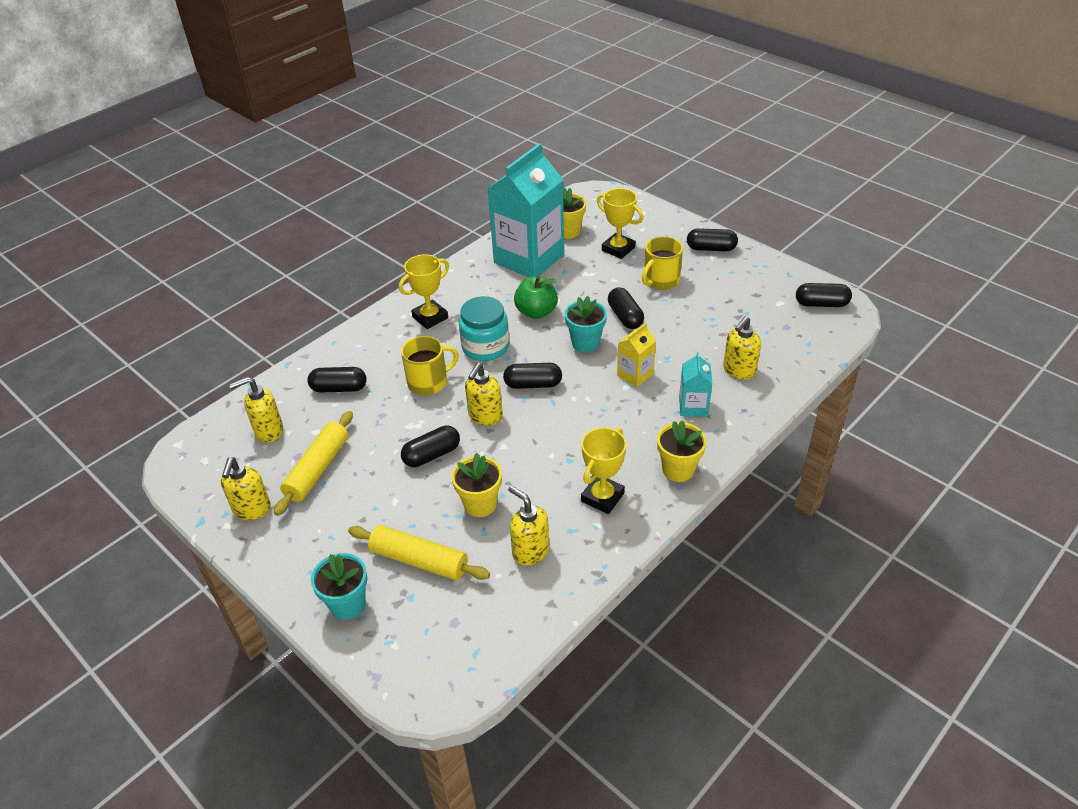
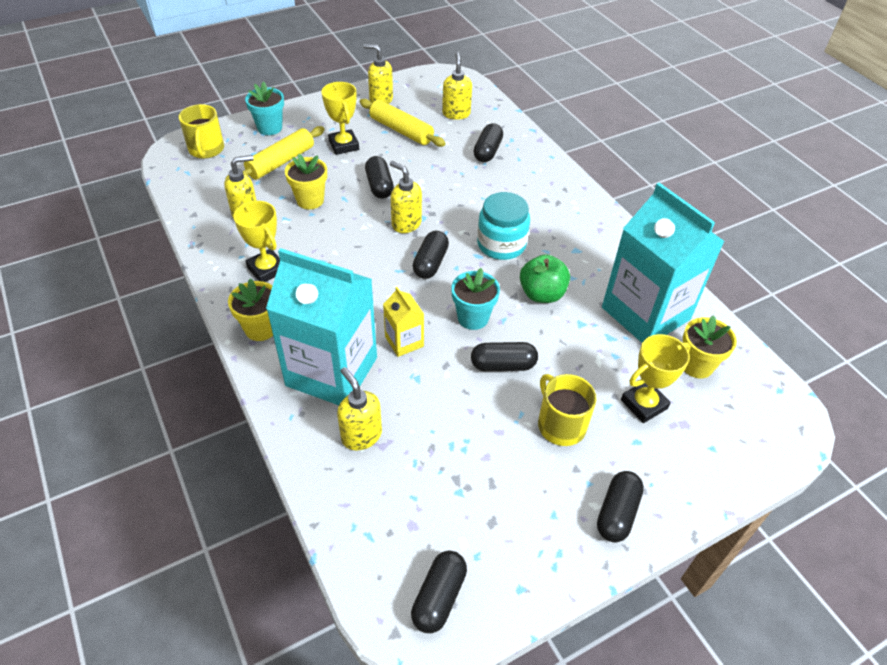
camera: 105 degrees right, 5 degrees up
(428, 382) = (469, 200): yellow mug -> yellow mug (206, 149)
(430, 317) = (564, 218): yellow trophy -> yellow trophy (344, 145)
(693, 406) = (332, 371): turquoise carton -> turquoise carton, size x2.25

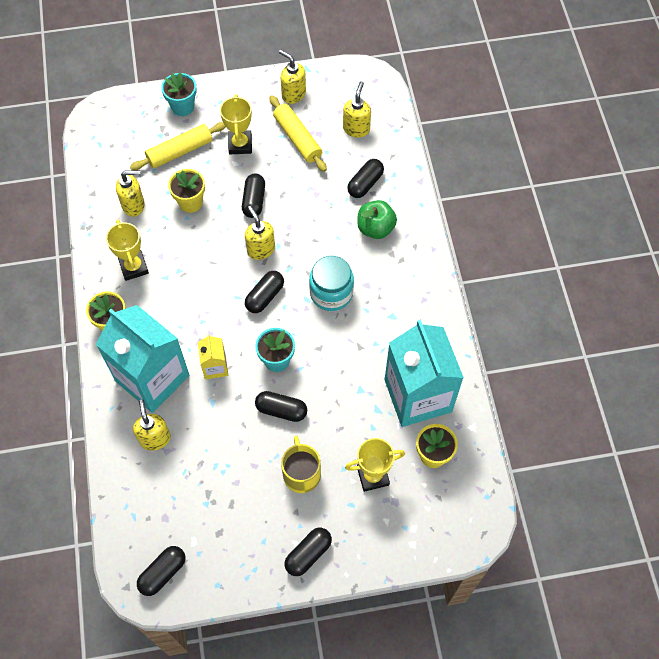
camera: 20 degrees right, 15 degrees up
(206, 149) = (122, 120): yellow mug -> none
(542, 294) = (342, 352): green apple -> green apple (375, 228)

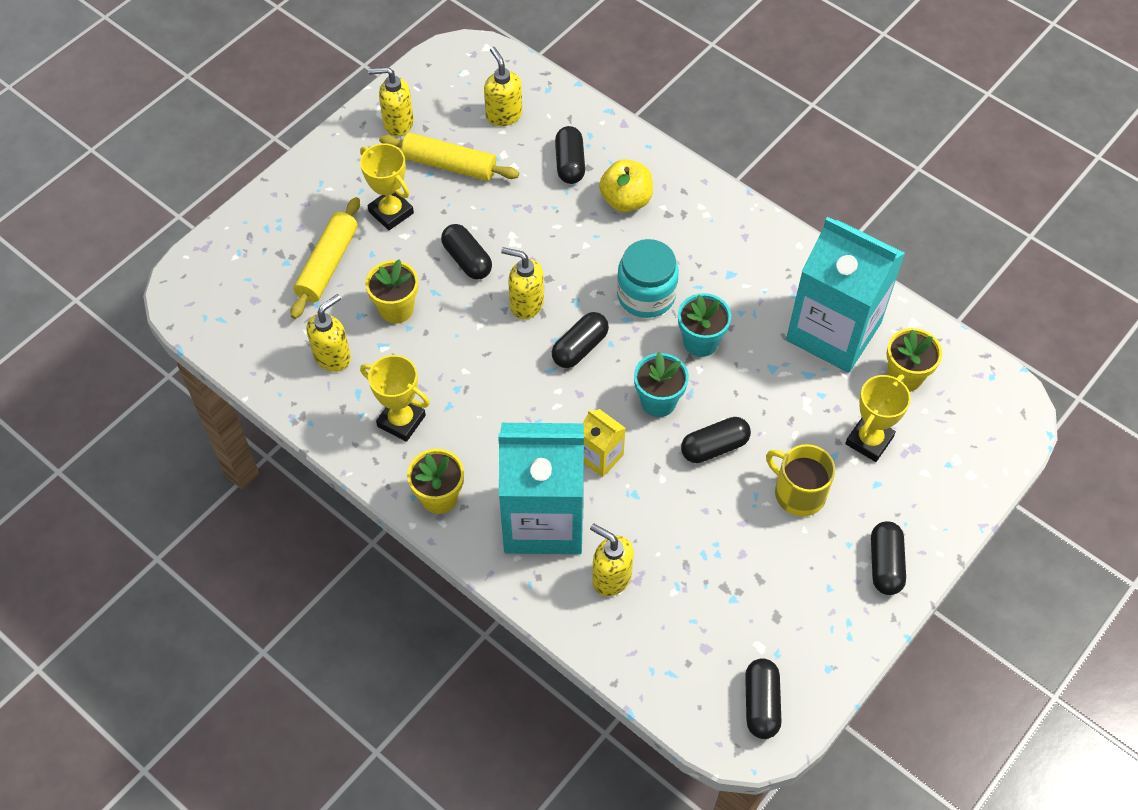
camera: 40 degrees left, 5 degrees down
(183, 107) = (282, 215): turquoise flower pot -> turquoise flower pot (700, 342)
(265, 296) = (580, 348): black capsule -> black capsule turned 45 degrees clockwise
(375, 228) = (626, 200): green apple -> yellow apple

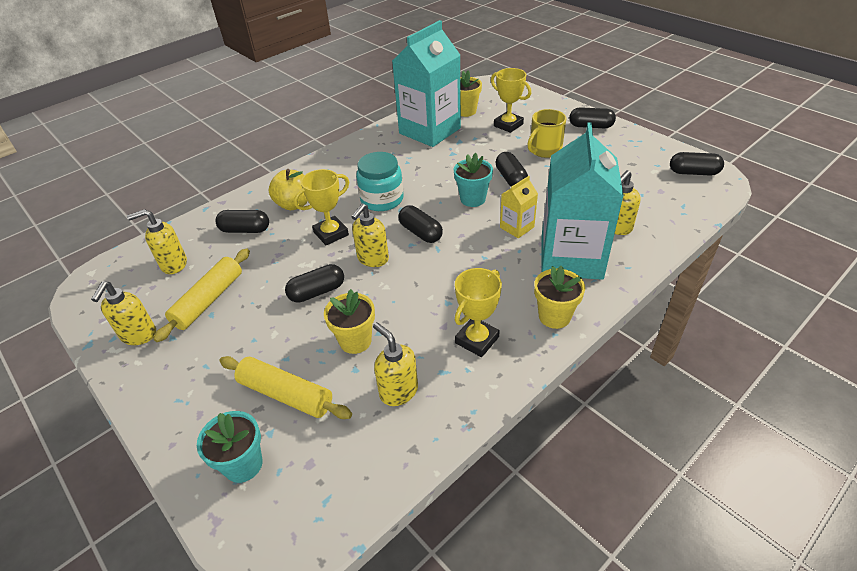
camera: 80 degrees left, 15 degrees down
(391, 212) = (243, 343): yellow trophy -> yellow trophy (331, 233)
(700, 342) = (427, 179): turquoise flower pot -> turquoise flower pot (243, 464)

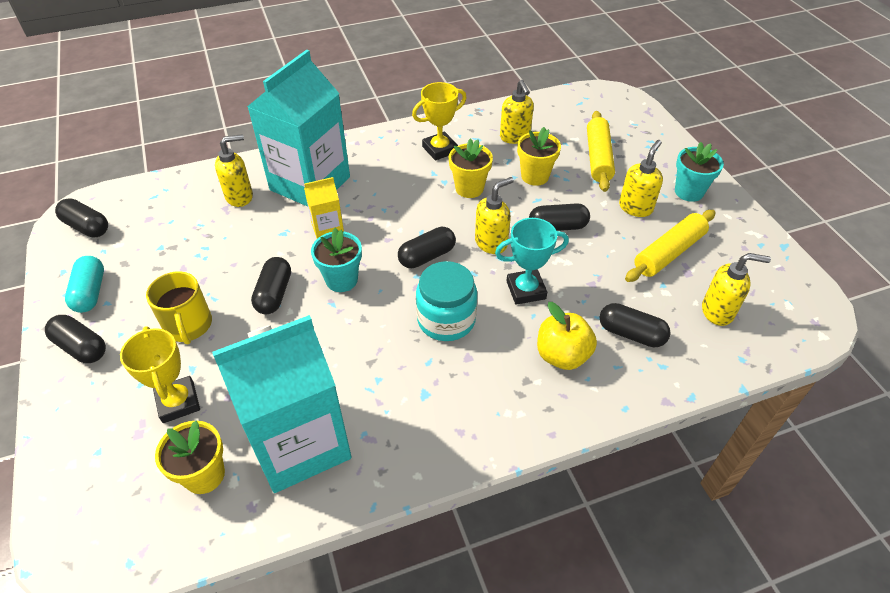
camera: 160 degrees left, 5 degrees up
(138, 335) = (734, 239): yellow soap dispenser -> yellow soap dispenser (635, 207)
(243, 464) = (631, 130): turquoise flower pot -> turquoise flower pot (689, 192)
(285, 394) = (598, 158): yellow rolling pin -> yellow rolling pin turned 45 degrees clockwise
(331, 233) = (526, 290): yellow trophy -> turquoise trophy
(420, 232) = (427, 256): black capsule -> black capsule turned 75 degrees clockwise
(544, 150) = (188, 325): yellow mug -> yellow mug turned 90 degrees clockwise
(554, 316) = (370, 146): yellow flower pot -> yellow flower pot (469, 188)
(626, 145) = (90, 292): none -> turquoise capsule

